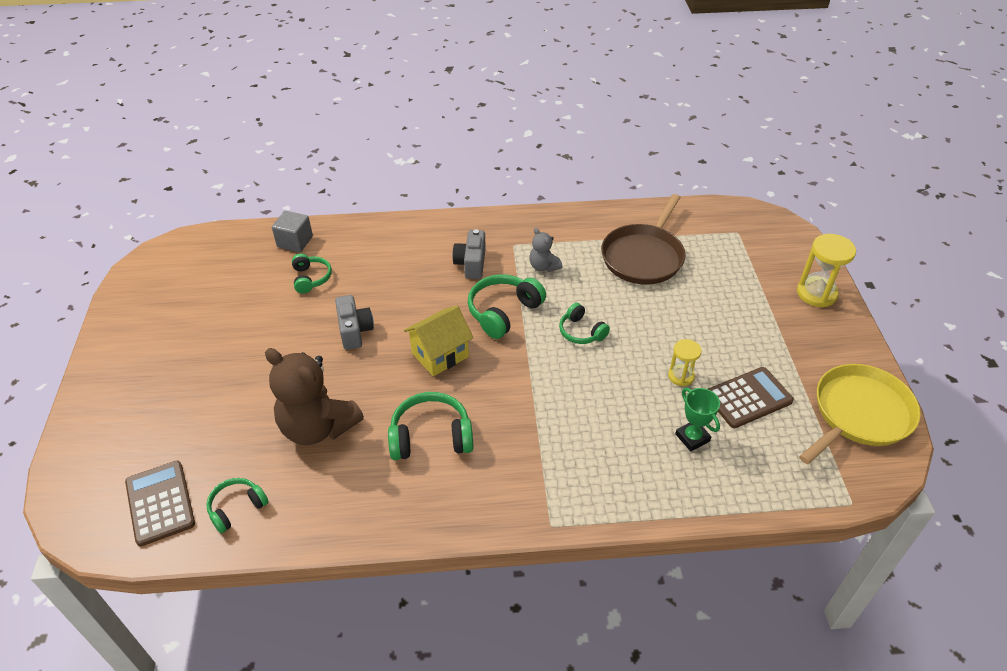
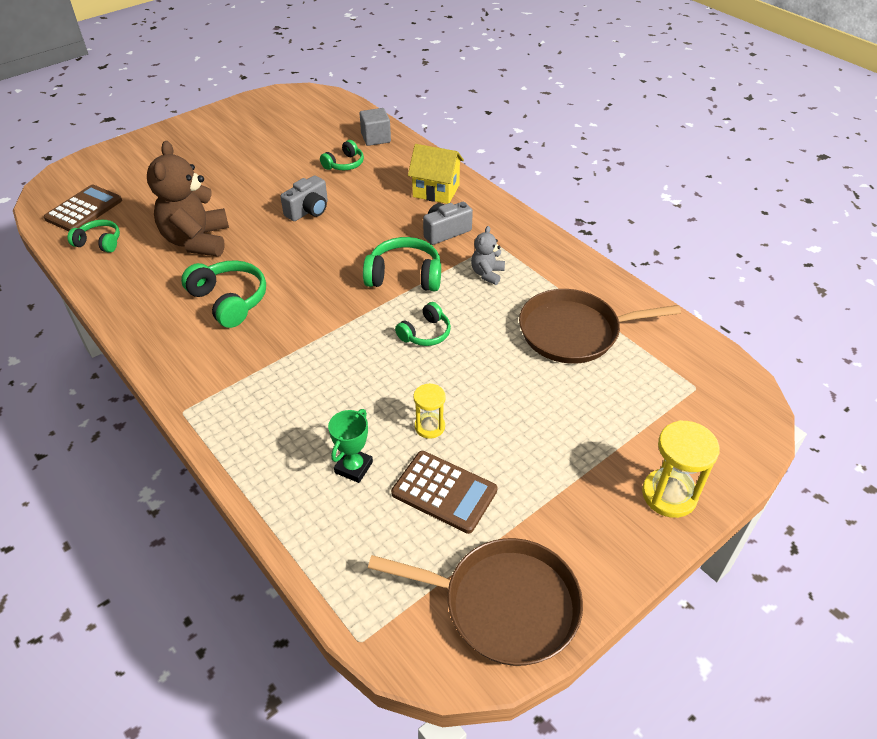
camera: 55 degrees right, 0 degrees up
(440, 355) = (321, 264): yellow house -> yellow house (436, 191)
(581, 332) = (425, 333): green headphones -> green headphones turned 150 degrees counterclockwise
(859, 414) = (504, 604): yellow pan -> brown pan

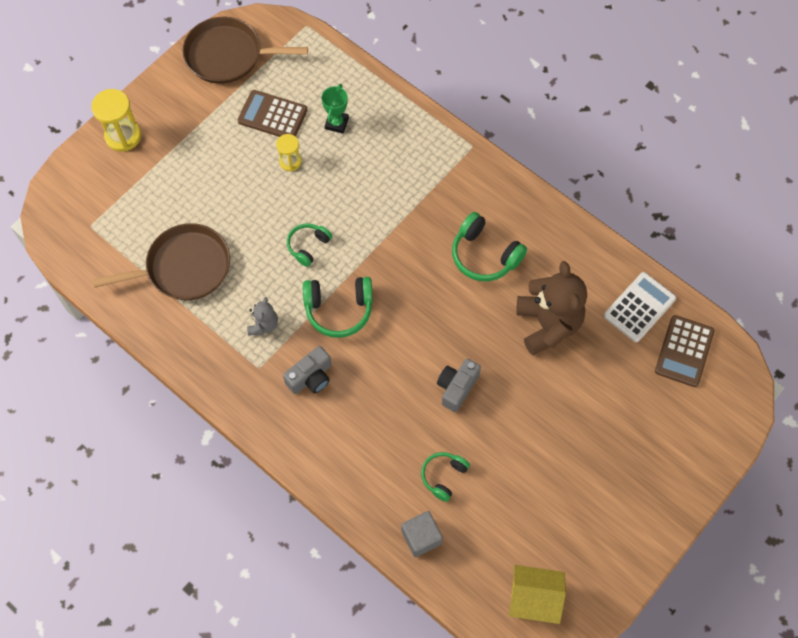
camera: 170 degrees right, 20 degrees up
(99, 242) = (639, 307): green headphones -> white calculator
(436, 191) = (331, 443): yellow house -> yellow house (533, 599)

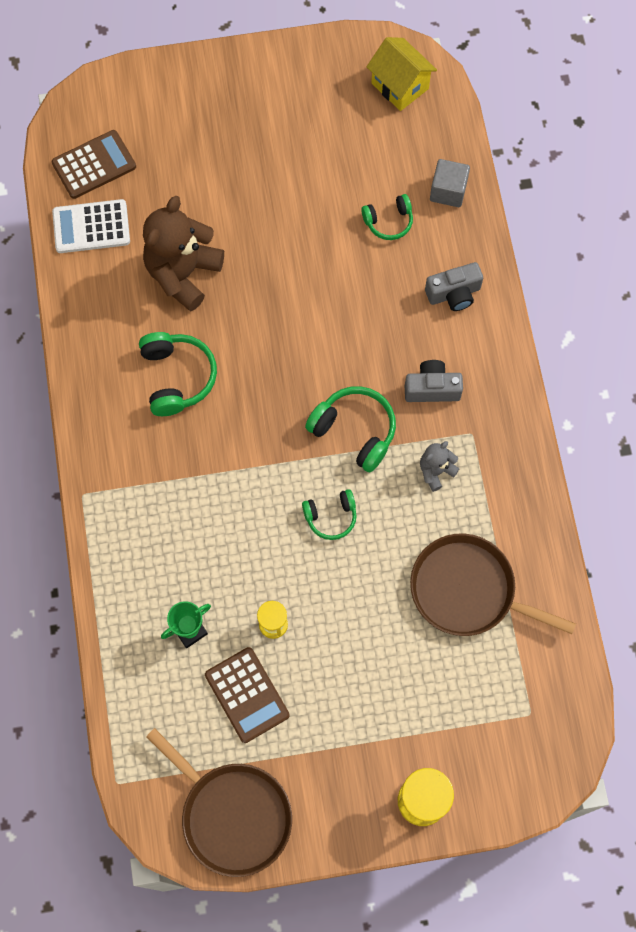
camera: 140 degrees left, 5 degrees up
(457, 388) = (312, 282): grey camera -> grey camera (454, 294)

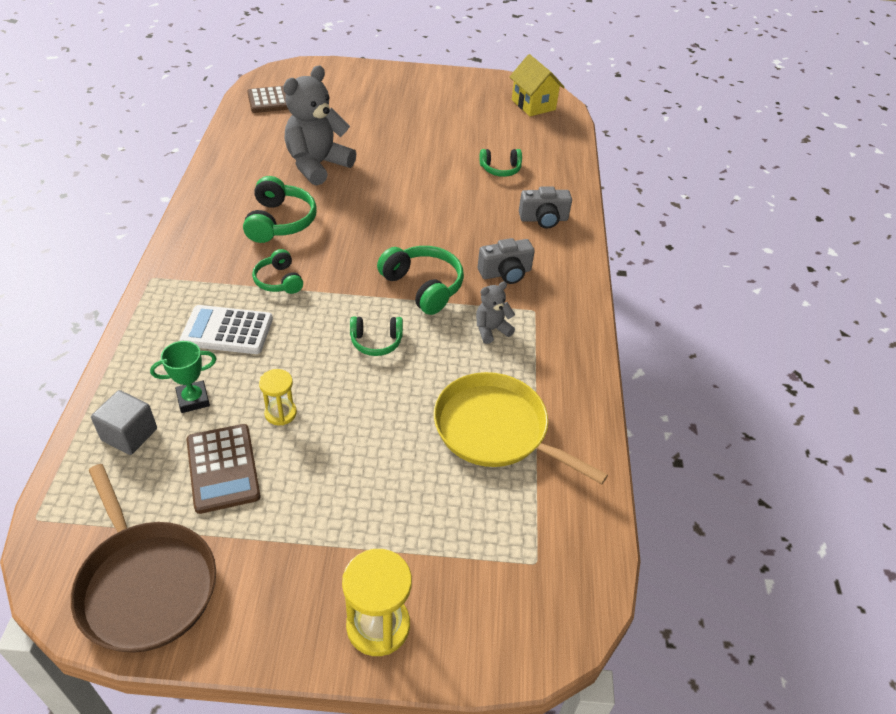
camera: 10 degrees right, 25 degrees down
(91, 227) = (258, 128): white calculator -> white calculator (227, 331)
(183, 273) = (317, 165): brown teddy bear -> grey teddy bear
(209, 463) = (279, 281): none -> green headphones
(432, 388) = (505, 273): grey camera -> grey camera turned 150 degrees clockwise
(448, 191) = (555, 162): grey cube -> grey cube (129, 434)
(468, 590) = (496, 430): brown pan -> yellow pan

